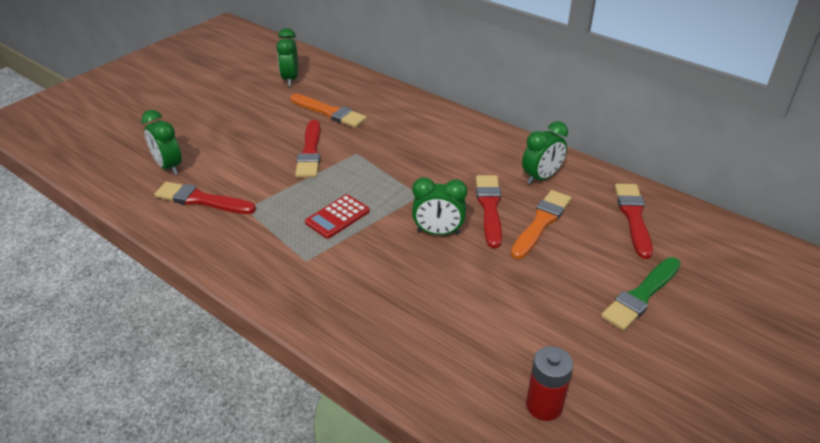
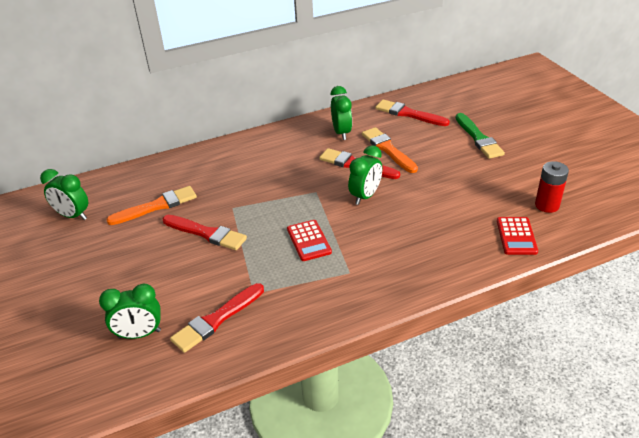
camera: 60 degrees left, 0 degrees up
(453, 387) = (516, 236): none -> red calculator

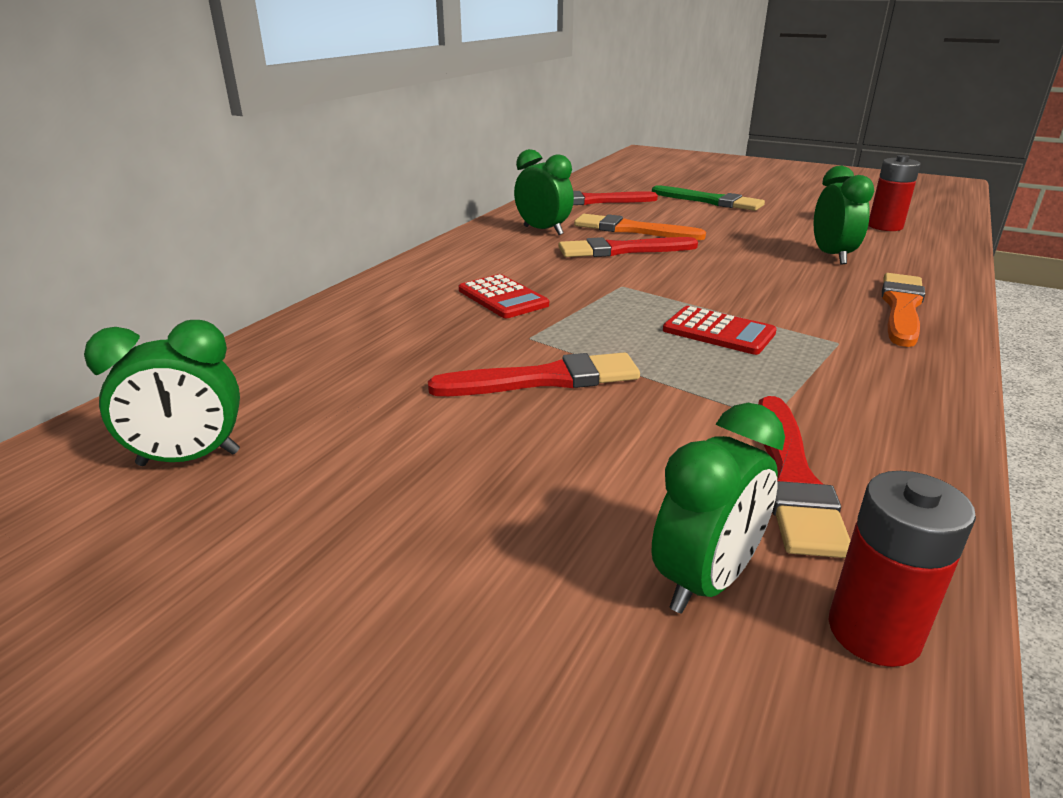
camera: 40 degrees left, 10 degrees down
(155, 374) = (874, 632): none -> red battery
(156, 206) = (380, 380): orange brush -> orange brush (901, 307)
(365, 196) = (694, 271): green clock -> green clock (832, 256)
(516, 236) = (918, 254): red calculator -> red calculator (502, 298)

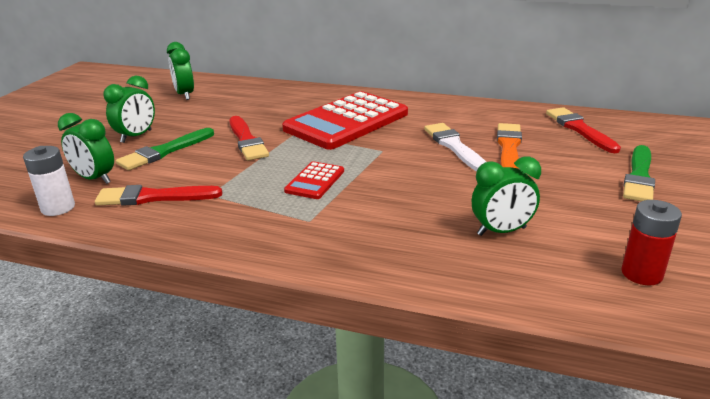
camera: 80 degrees right, 0 degrees up
(502, 298) = (346, 121): red calculator -> red calculator, size x2.20
(543, 231) = (480, 119): green clock -> green clock (136, 136)
(564, 476) = (164, 151): none -> green brush
(621, 250) = (454, 146): red brush -> white brush
(874, 632) = (58, 208): red battery -> white battery
(901, 307) = (383, 253): orange brush -> none

